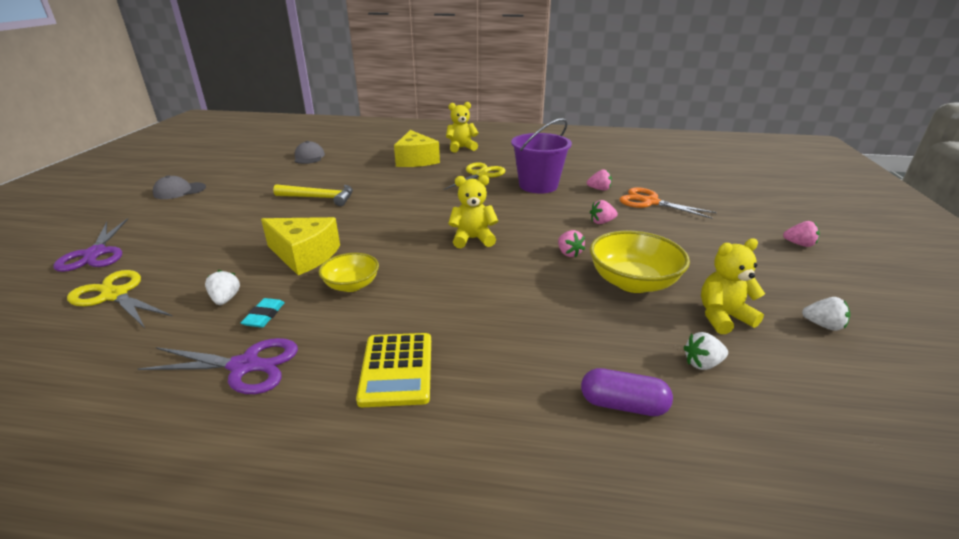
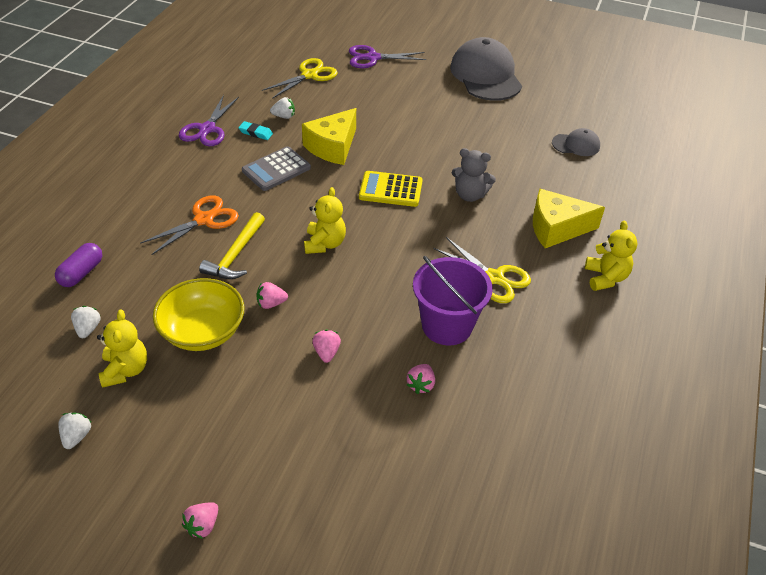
camera: 100 degrees right, 15 degrees up
(179, 191) = (485, 75): grey cap -> grey cap, size x2.04
(320, 198) = (449, 153): yellow hammer -> yellow hammer (236, 255)
(351, 285) = (276, 169): yellow bowl -> grey calculator
(382, 187) = (470, 195): none -> grey teddy bear
(396, 369) = (170, 184): yellow calculator -> yellow calculator (390, 189)
(650, 202) = (366, 424): orange scissors -> orange scissors (204, 219)
(823, 325) = (77, 436): white strawberry -> white strawberry turned 150 degrees clockwise

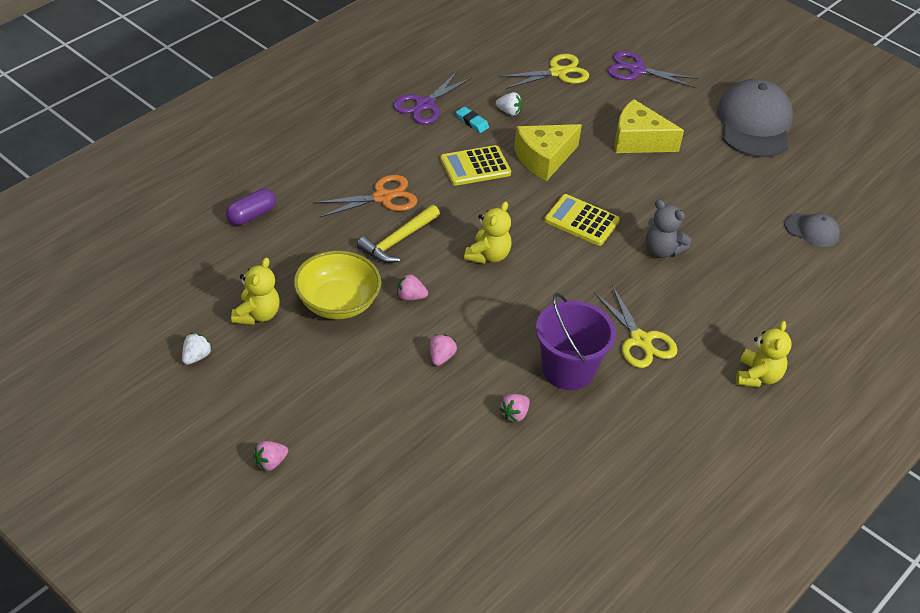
camera: 20 degrees right, 0 degrees up
(88, 329) = (238, 268): white strawberry -> none
(276, 169) = (475, 166): grey calculator -> yellow calculator
(556, 228) = (735, 311): yellow cheese -> yellow cheese (638, 140)

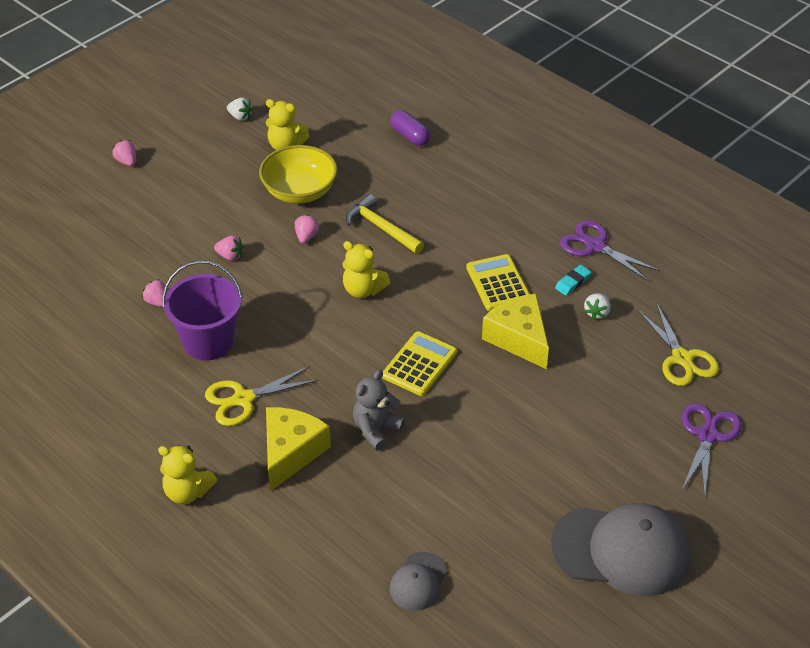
camera: 95 degrees right, 0 degrees up
(383, 197) = (442, 217): orange scissors -> none
(638, 140) = (565, 425): yellow cheese -> yellow cheese (291, 452)

